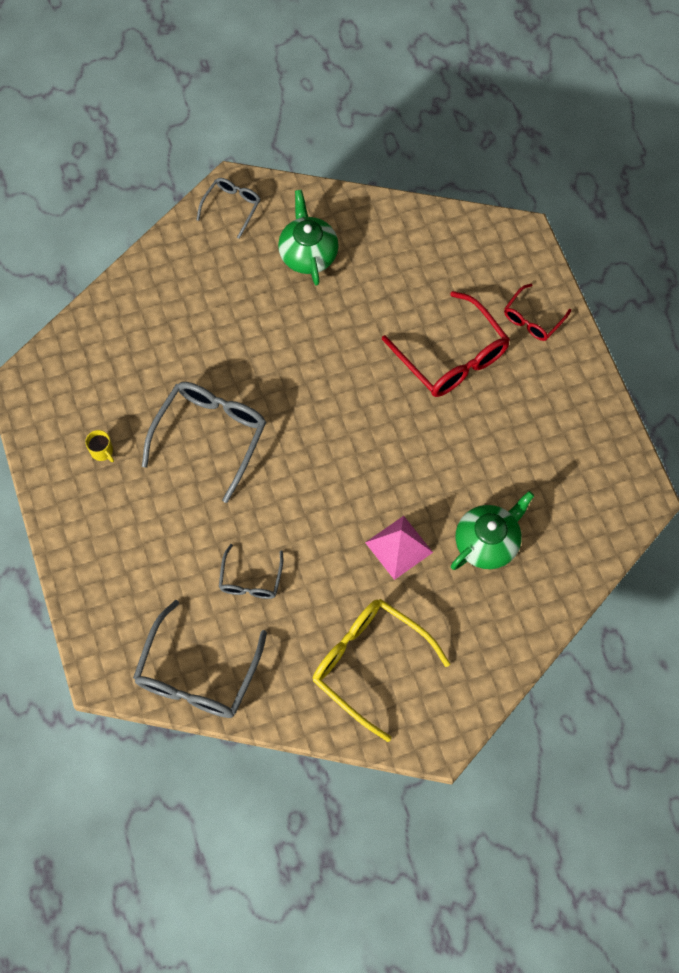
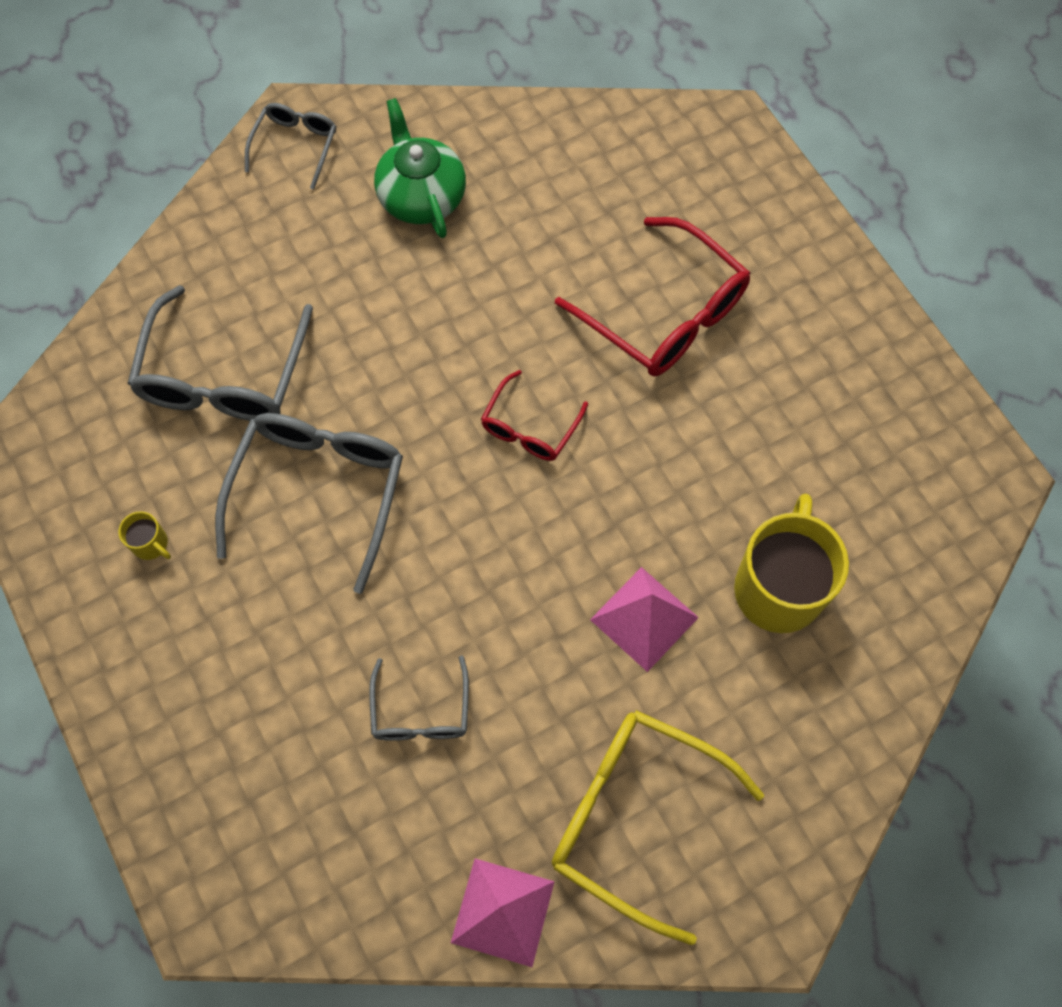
camera: 10 degrees left, 0 degrees up
(197, 674) = (361, 885): grey glasses -> grey glasses (223, 375)
(279, 704) = (503, 911): none -> pink pyramid
(487, 542) = (779, 587): green teapot -> yellow mug
(532, 319) = (772, 241): red glasses -> red glasses (529, 427)

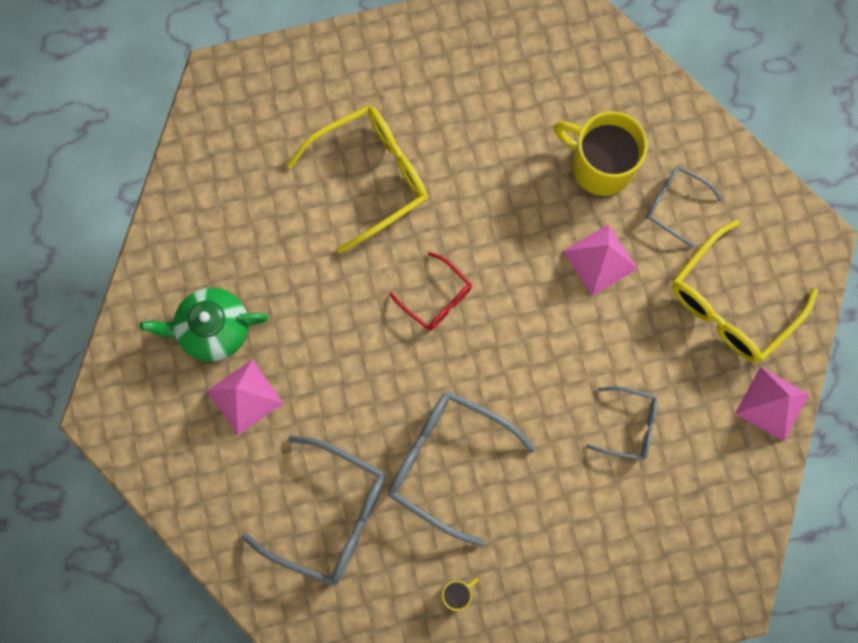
camera: 75 degrees left, 10 degrees up
(295, 146) = (132, 418): grey glasses -> grey glasses (674, 204)
(348, 249) = (245, 397): none -> pink pyramid
(665, 314) = (371, 176): red glasses -> yellow glasses

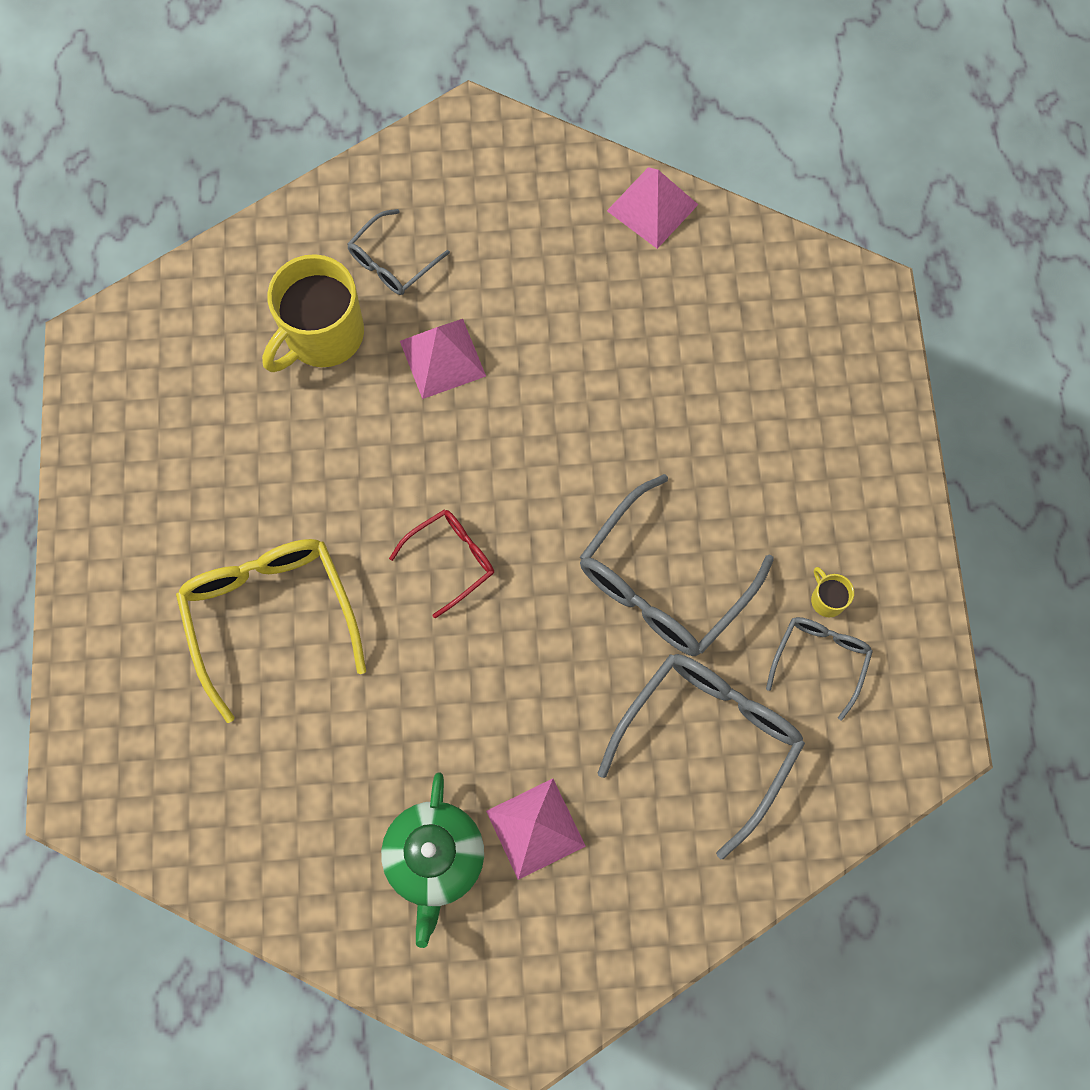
camera: 80 degrees left, 5 degrees down
(629, 426) = (652, 365): grey glasses -> grey glasses (820, 660)
(731, 304) = (526, 226): yellow glasses -> none

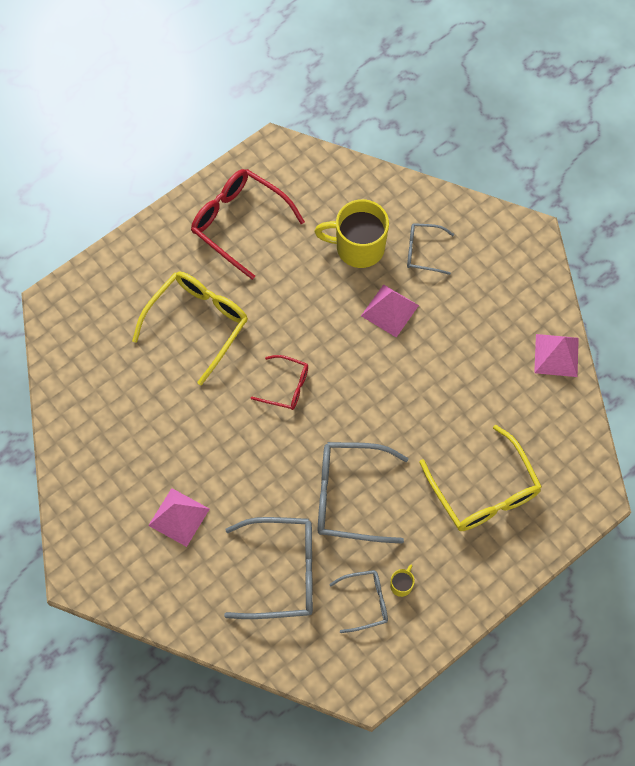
camera: 55 degrees right, 5 degrees down
(164, 461) = (239, 223): none -> red glasses
(435, 859) = (132, 480): green teapot -> none
(771, 414) = (484, 491): none -> yellow glasses

